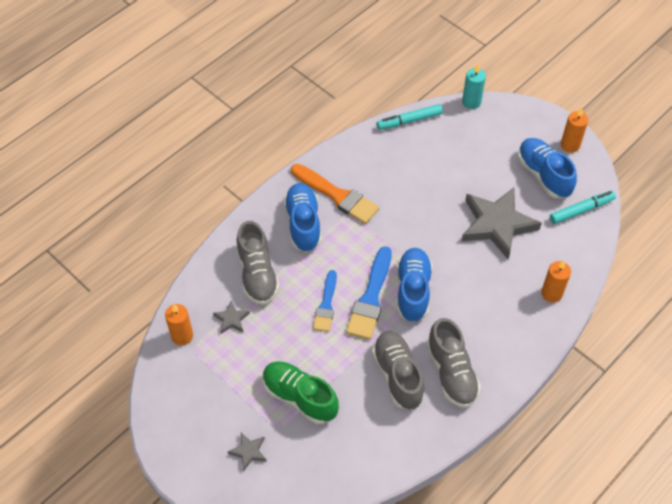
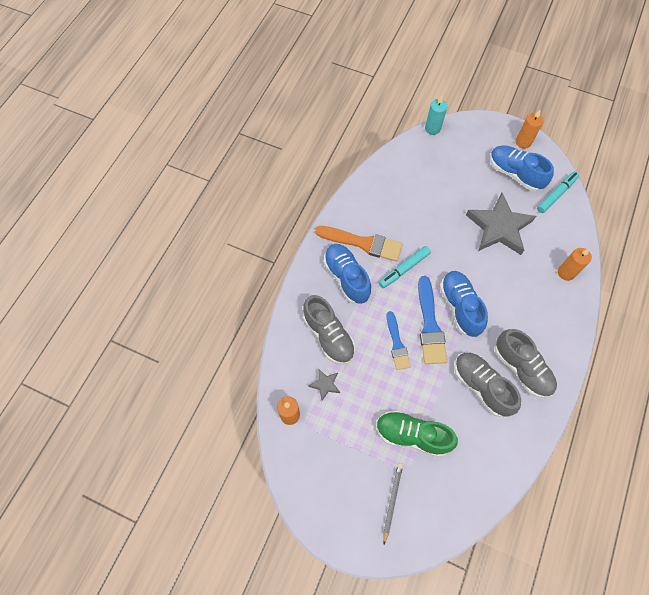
camera: 20 degrees left, 10 degrees up
(248, 451) = (392, 501): grey star -> grey pencil
(409, 121) = (391, 159): turquoise marker -> turquoise marker (404, 269)

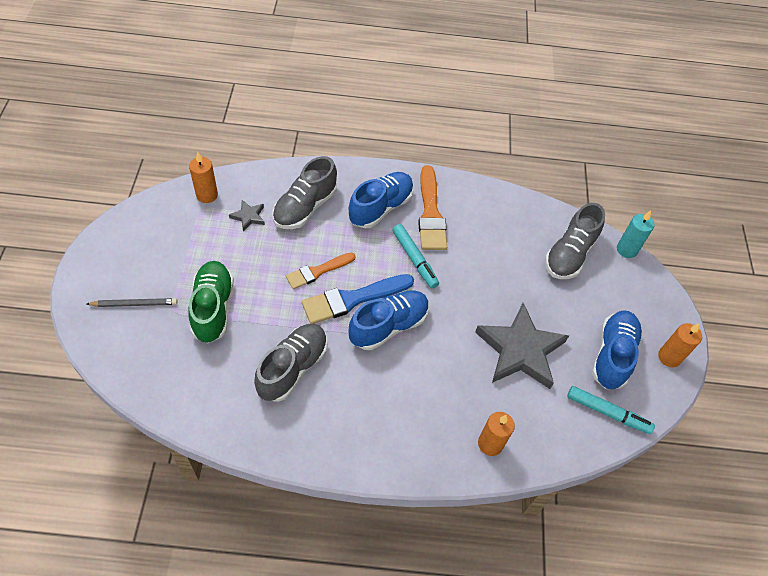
camera: 65 degrees right, 10 degrees down
(397, 344) = (318, 271): blue brush -> orange brush
(404, 269) = (414, 259): turquoise marker -> turquoise marker turned 150 degrees counterclockwise
(521, 368) = (331, 410): grey shoe -> grey shoe (569, 254)

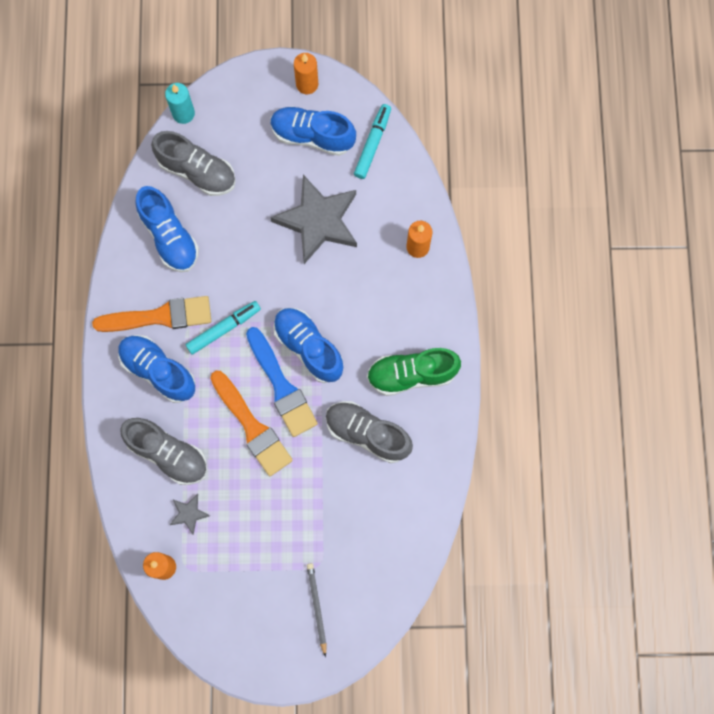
camera: 90 degrees left, 20 degrees up
(213, 308) = (311, 526): green shoe -> green shoe (411, 374)
(318, 271) = (252, 427): orange brush -> orange brush, size x1.54
(505, 227) = (169, 236): none -> blue shoe

